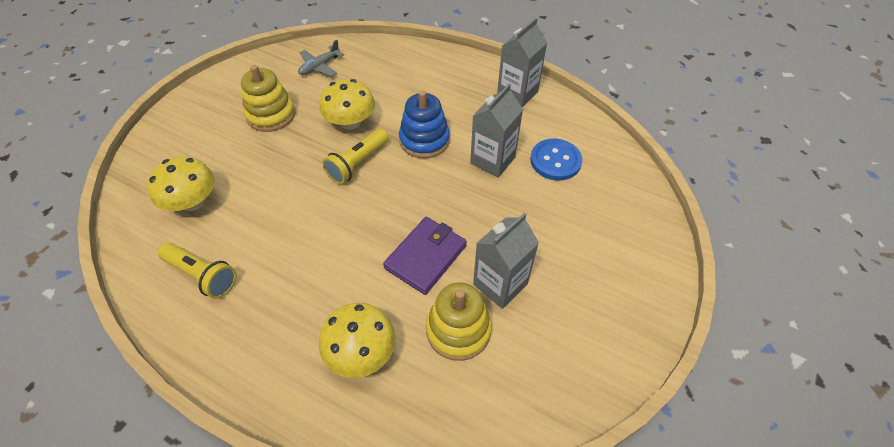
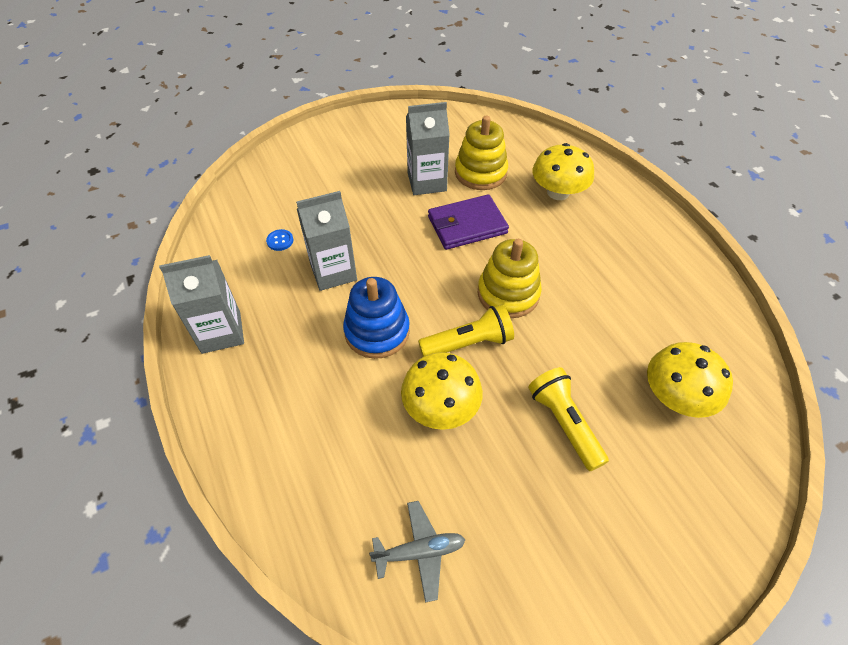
camera: 145 degrees left, 0 degrees up
(202, 276) = (674, 306): yellow flashlight -> yellow flashlight (564, 423)
(271, 115) = (538, 485): yellow stacking toy -> yellow stacking toy (508, 294)
(555, 161) = (280, 241): blue button -> blue button, size x0.47

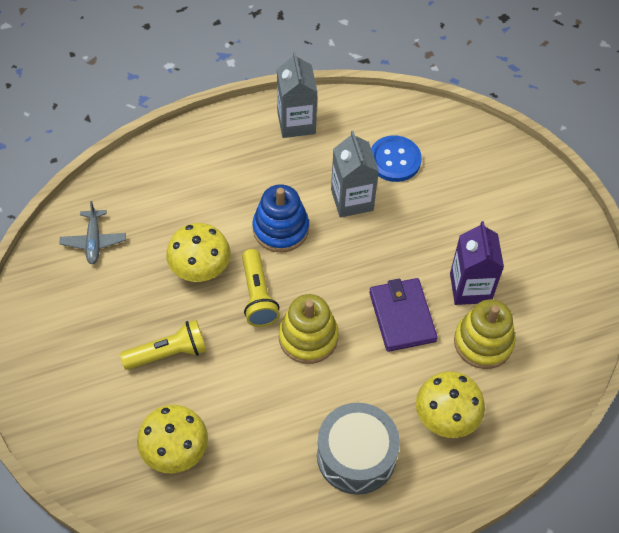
camera: 95 degrees right, 5 degrees up
(280, 241) = (394, 160): blue button -> blue button, size x2.14
(427, 182) = (470, 288): grey carton -> purple carton
(618, 248) = (356, 456): none -> grey drum

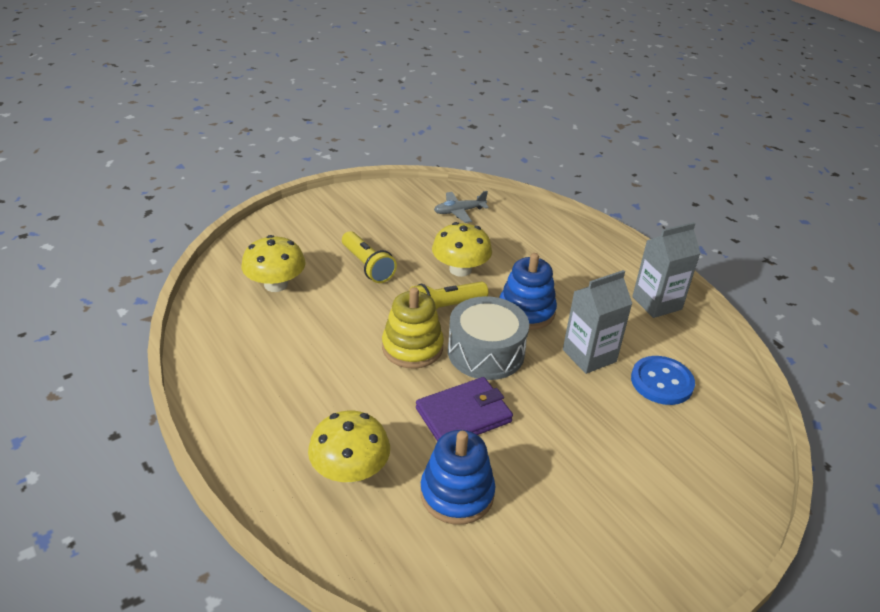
camera: 75 degrees right, 20 degrees down
(356, 456) = (288, 401): grey drum -> grey drum (486, 352)
(470, 288) = (526, 472): purple carton -> none
(483, 342) = (457, 494): yellow stacking toy -> blue stacking toy

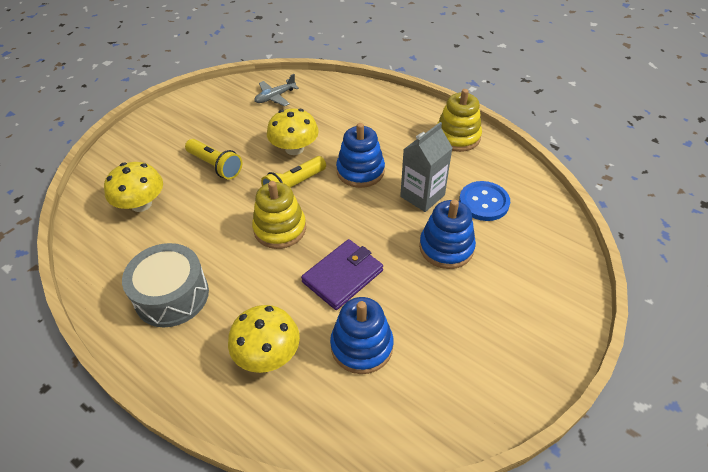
camera: 15 degrees left, 10 degrees up
(486, 352) = (341, 216): grey drum -> grey drum (172, 295)
(596, 418) = (446, 247): none -> blue stacking toy
(656, 303) = (457, 137): grey carton -> yellow stacking toy

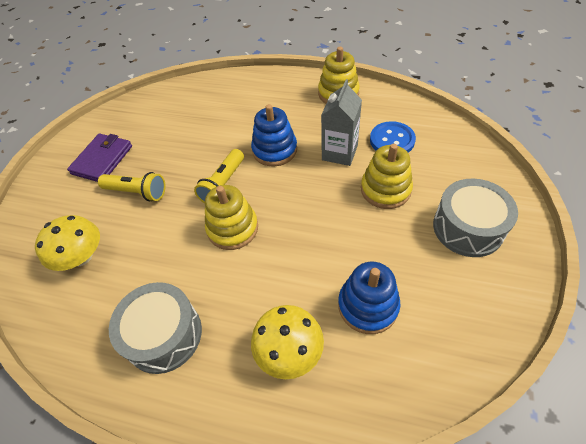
camera: 20 degrees left, 5 degrees up
(275, 97) = (159, 110): grey plane -> none
(294, 148) = (204, 150): yellow mushroom -> none
(342, 276) = (314, 249): purple wallet -> purple wallet (102, 160)
(446, 247) = (385, 189): blue stacking toy -> yellow stacking toy
(507, 316) = (468, 228): none -> grey drum

